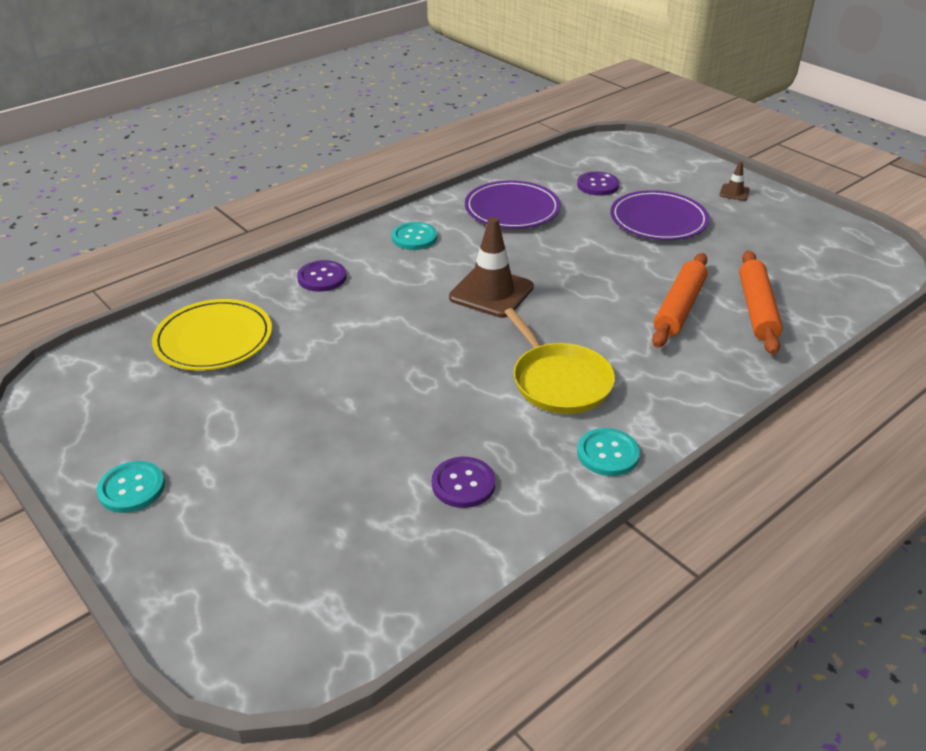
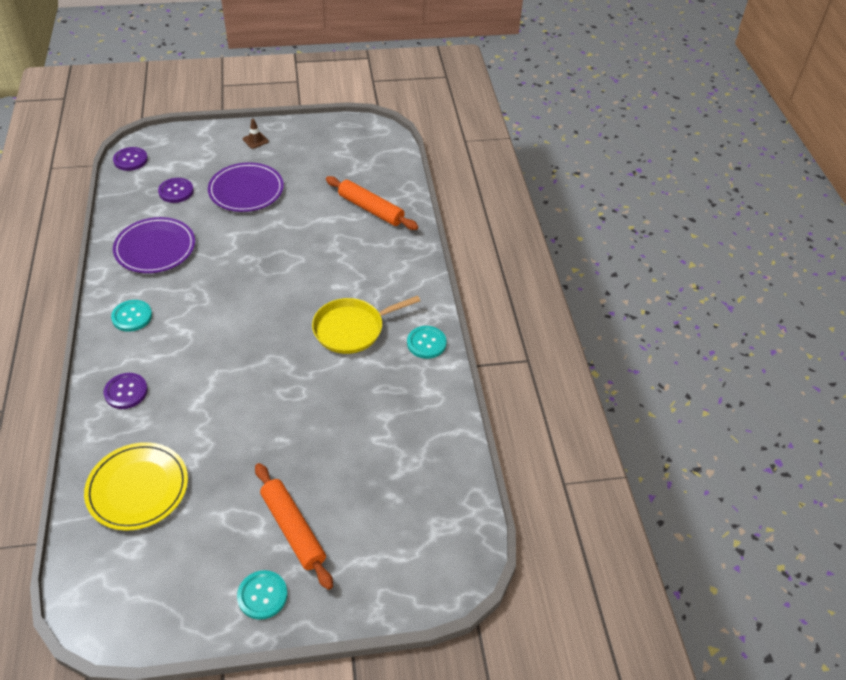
camera: 60 degrees left, 10 degrees up
(463, 484) = (398, 418): purple button -> purple button (130, 160)
(491, 292) = (238, 311): brown traffic cone -> none
(559, 381) = (352, 329): yellow pan -> yellow pan turned 150 degrees clockwise
(679, 308) = (338, 238): orange rolling pin -> orange rolling pin (293, 529)

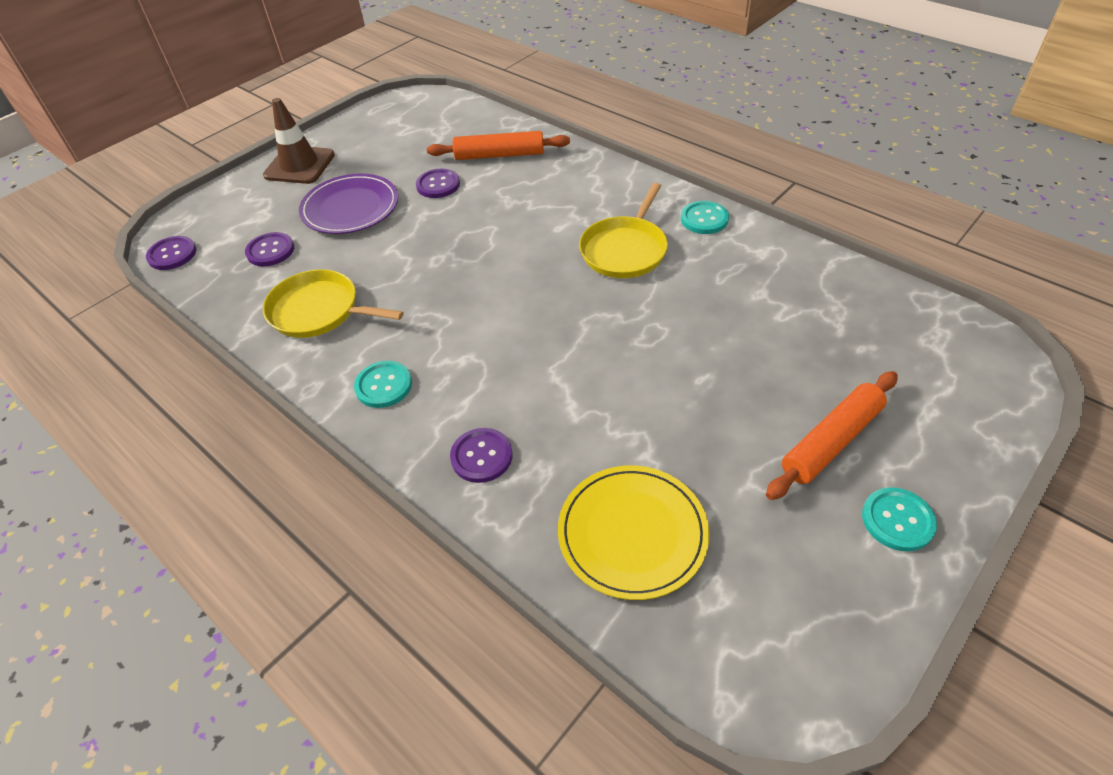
camera: 35 degrees left, 0 degrees up
(155, 248) = (319, 311): purple plate -> yellow pan
(255, 140) = (299, 165): brown traffic cone -> brown traffic cone, size x2.14
(293, 529) = (831, 441): orange rolling pin -> orange rolling pin turned 60 degrees counterclockwise
(310, 207) = (438, 185): none -> purple button

